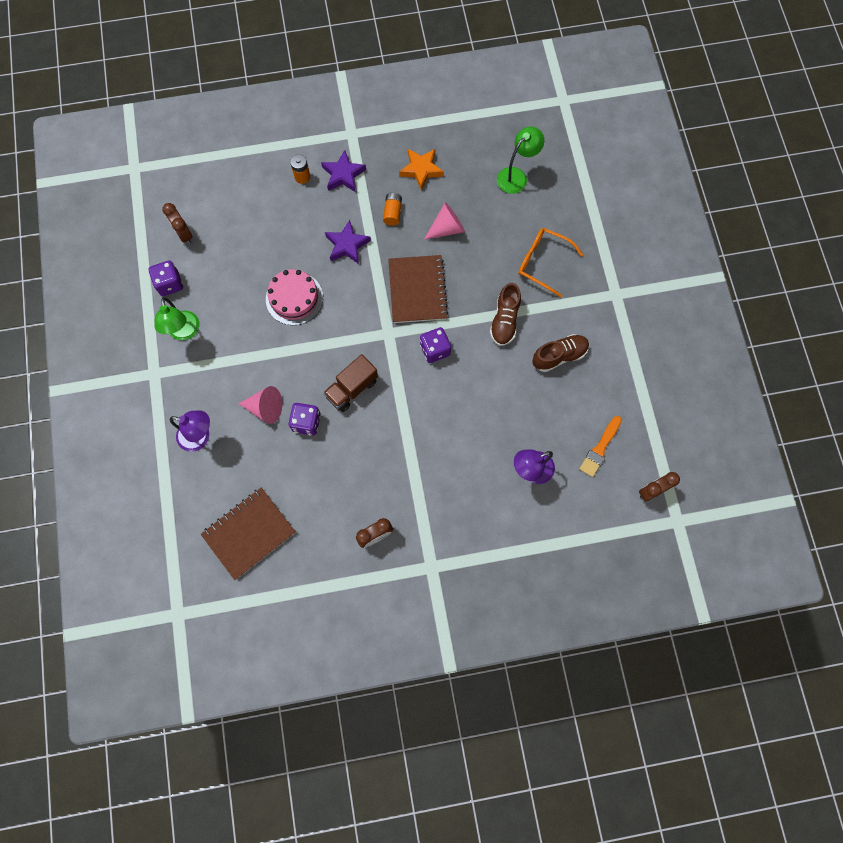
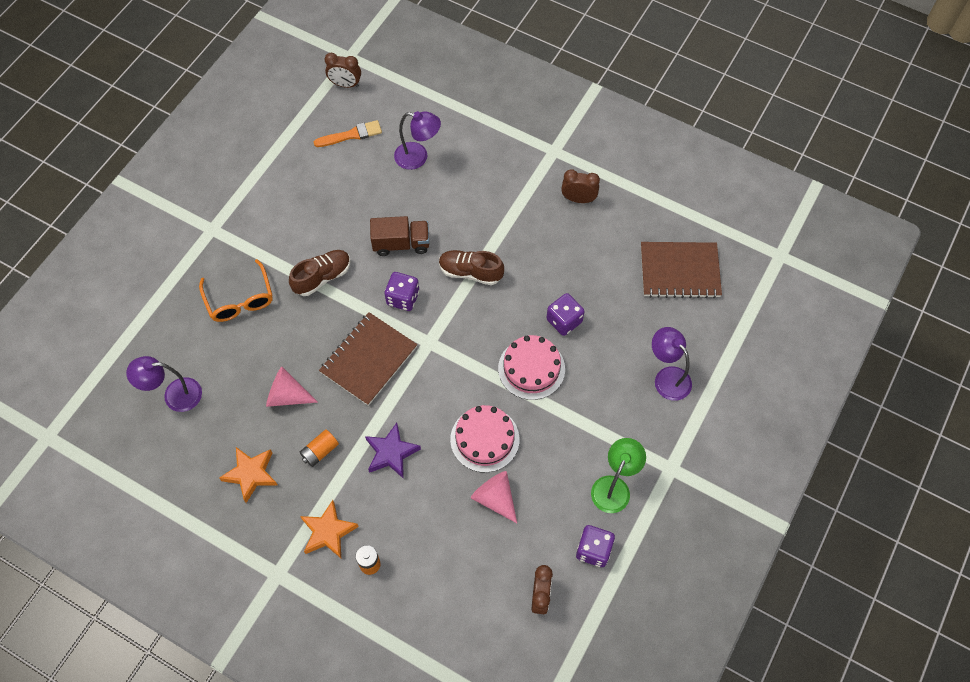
camera: 140 degrees left, 10 degrees down
(265, 408) = (590, 359): pink cone -> pink cone (495, 498)
(302, 369) = (531, 368): none -> pink cake
(343, 175) = (328, 532): purple star -> orange star
(352, 388) = (502, 319): brown truck -> brown truck (401, 244)
(516, 176) = (174, 395): green lamp -> purple lamp
(559, 356) = (309, 218): brown shoe -> brown shoe (470, 272)

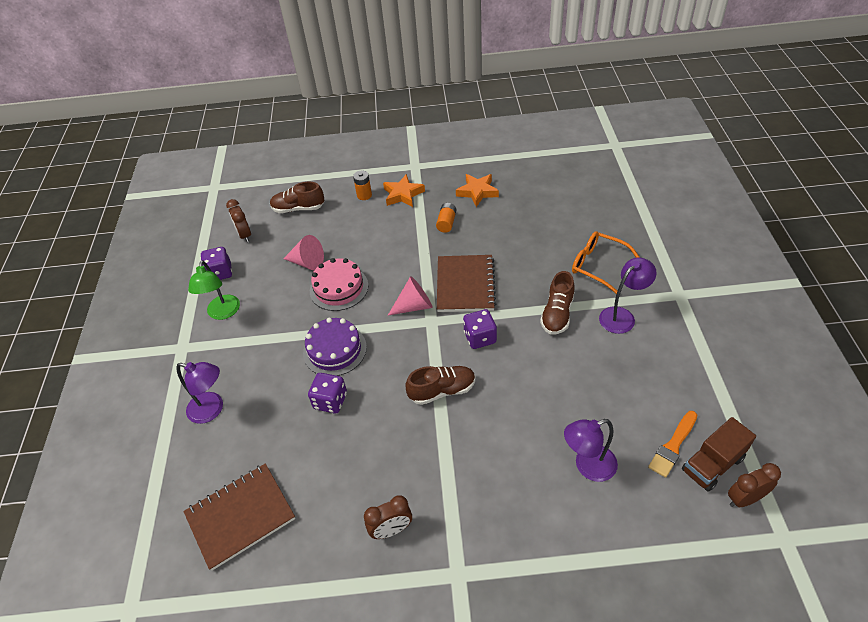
camera: 150 degrees right, 15 degrees down
(174, 395) = (570, 197): purple lamp -> purple lamp (622, 316)
(287, 395) = (499, 236): pink cone -> pink cone (414, 306)
(391, 453) = (398, 247): purple star -> none
(401, 244) = (522, 377): brown truck -> brown truck (712, 464)
(456, 598) = (298, 208): none -> brown shoe
(531, 368) = (335, 350): pink cake -> purple cake

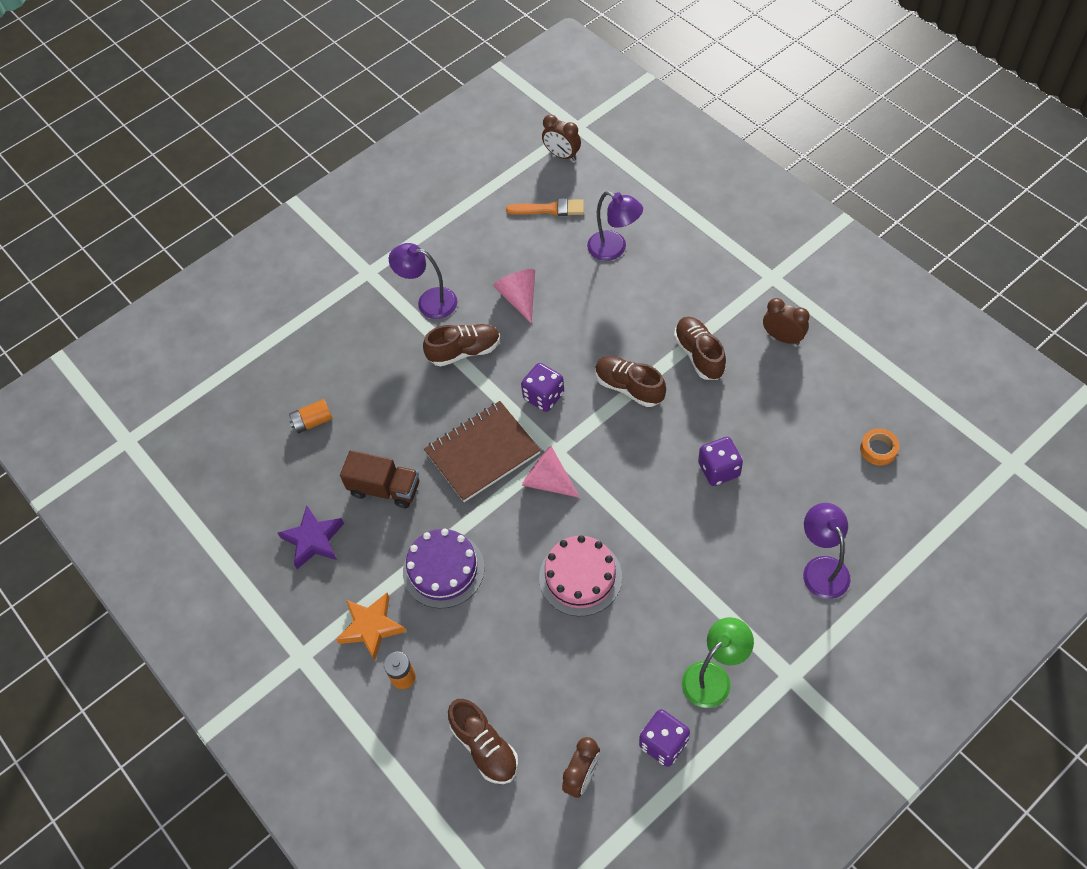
camera: 125 degrees left, 10 degrees up
(240, 516) = (878, 449): brown notebook -> orange tape
(307, 262) = (569, 647): pink cone -> pink cone (519, 298)
(335, 350) = (662, 513): purple cake -> purple cake (443, 569)
(429, 455) = (699, 355): none -> brown shoe
(446, 223) = (394, 537): orange battery -> orange battery (313, 421)
(477, 192) = (313, 540): orange star -> purple star
(598, 265) = (369, 352): orange glasses -> none
(712, 464) = (547, 181): brown truck -> brown truck (385, 488)

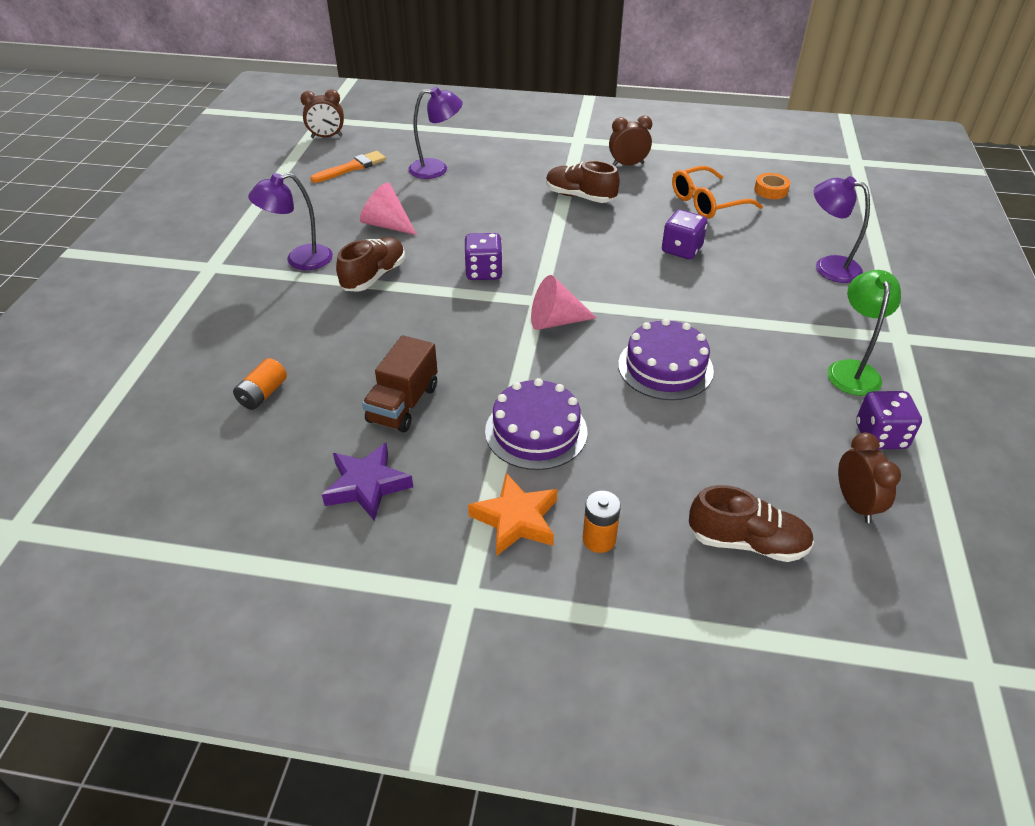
camera: 45 degrees left, 15 degrees down
(385, 488) = (403, 404): brown truck -> brown truck turned 135 degrees clockwise
(482, 453) = (472, 332): brown notebook -> none
(580, 577) = (665, 367): pink cake -> purple cake
(629, 387) = (550, 236): brown shoe -> none
(801, 429) = (707, 203): none -> orange glasses

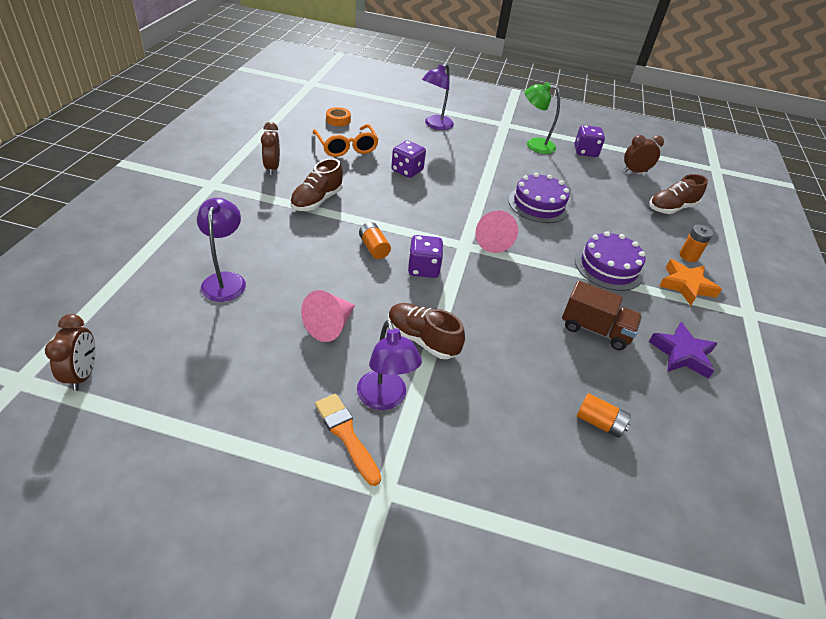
camera: 90 degrees left, 0 degrees up
(351, 167) = (187, 350): orange brush -> orange brush (346, 435)
(509, 238) = (374, 248): none -> orange battery
(747, 542) = (671, 208): brown shoe -> brown shoe turned 135 degrees counterclockwise

